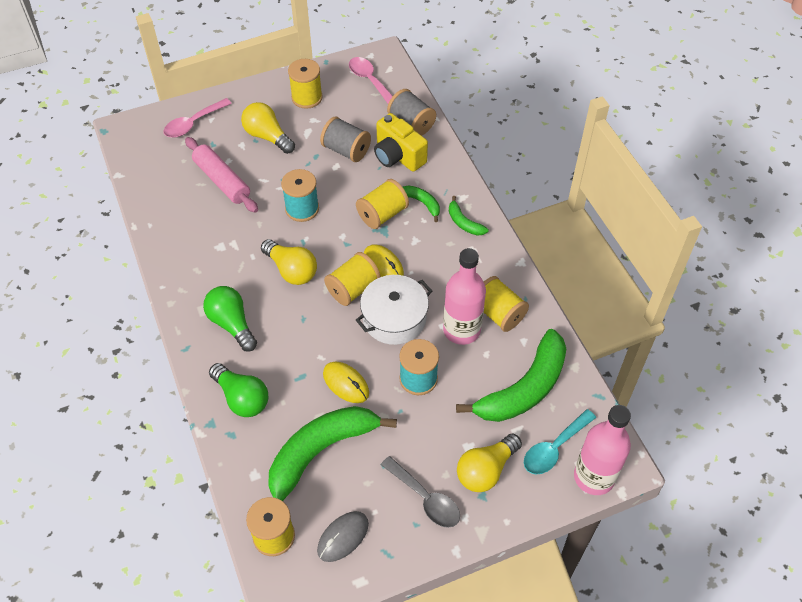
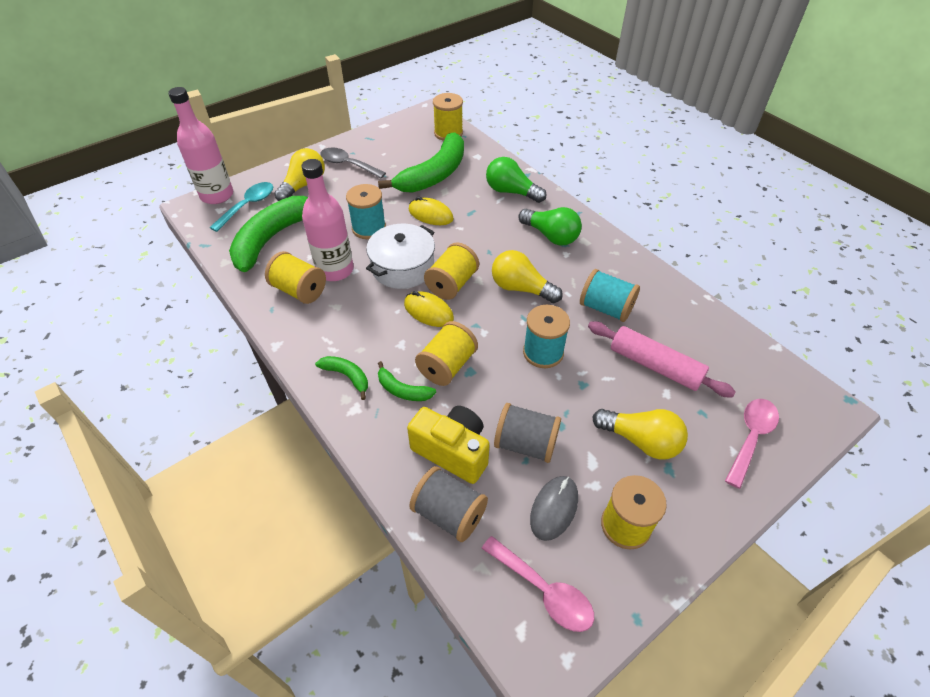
camera: 165 degrees right, 5 degrees down
(228, 235) = (605, 308): none -> turquoise spool
(343, 537) = (401, 139): grey mouse -> grey mouse (554, 509)

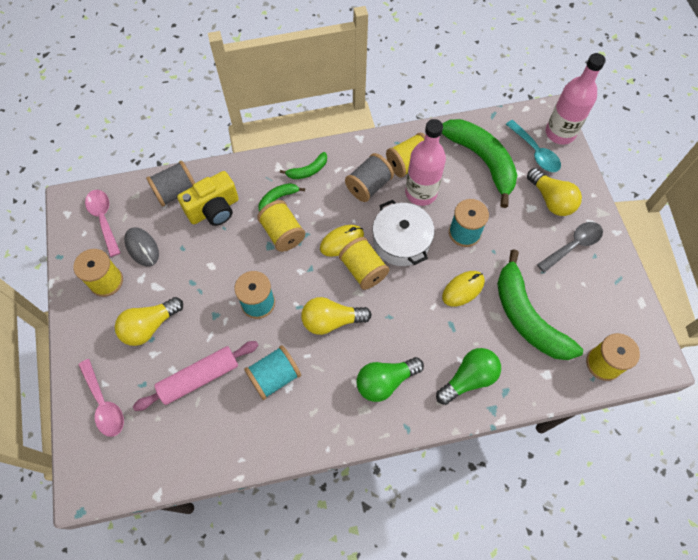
camera: 115 degrees right, 15 degrees up
(521, 288) = (331, 321): yellow light bulb -> yellow light bulb turned 150 degrees counterclockwise
(525, 444) = (193, 253): grey spool -> grey spool (369, 186)
(544, 590) = (103, 219): pink spoon -> pink spoon turned 90 degrees clockwise

